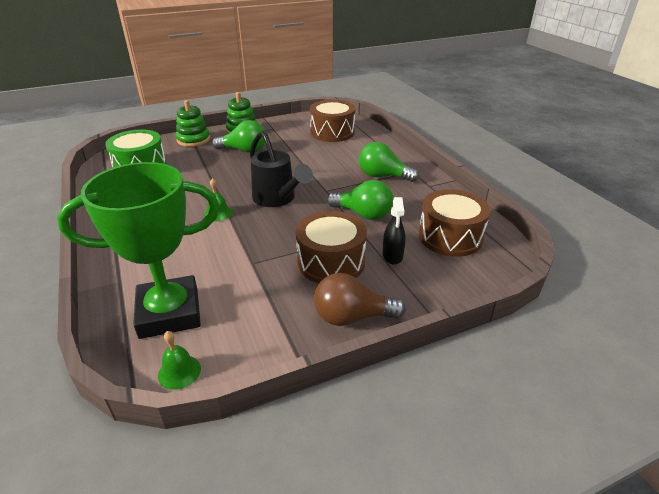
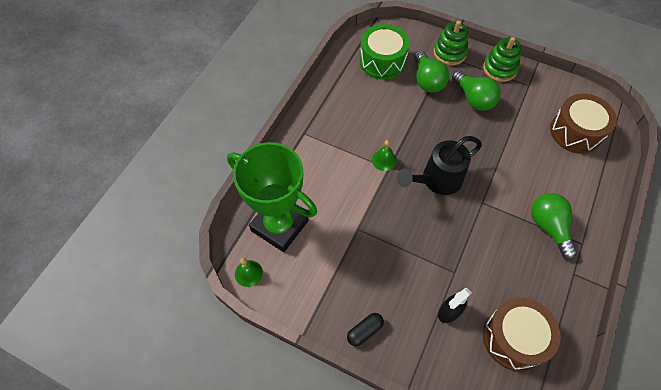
camera: 50 degrees right, 25 degrees up
(277, 199) = (437, 180): black watering can -> black watering can turned 45 degrees clockwise
(331, 262) = (403, 276): brown drum -> none
(352, 317) = (364, 331): brown light bulb -> black capsule
(363, 214) = (479, 253): green light bulb -> green light bulb (427, 81)

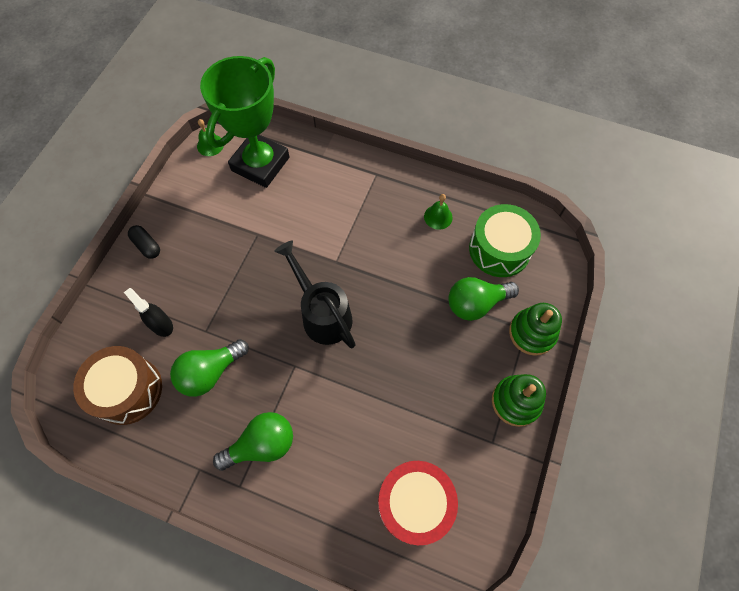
camera: 85 degrees right, 5 degrees up
(384, 160) = (346, 256): green bell -> green bell (438, 217)
(473, 99) = (454, 362): green light bulb -> green light bulb (210, 372)
(575, 132) = (414, 503): brown drum -> red drum

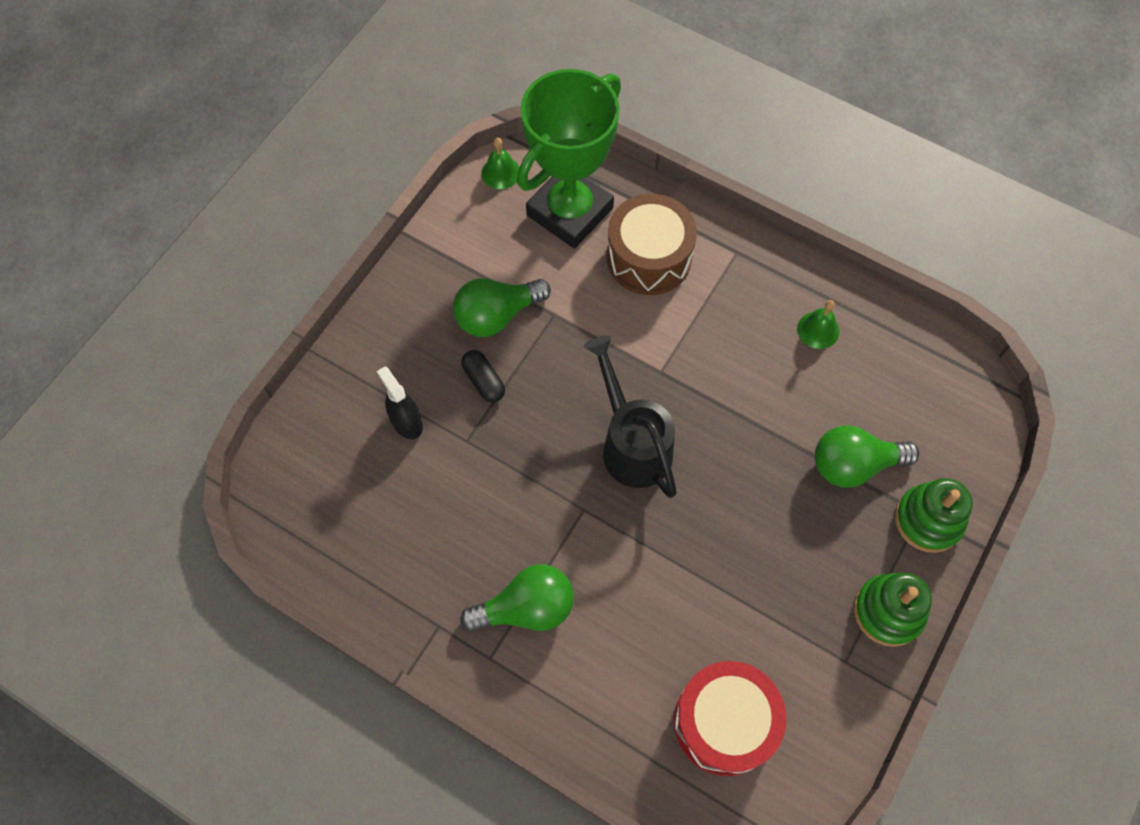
camera: 10 degrees right, 0 degrees up
(127, 390) = (353, 504): brown drum -> brown drum (649, 257)
(147, 246) = (397, 307): black capsule -> black capsule (484, 381)
(210, 372) = (467, 498): green light bulb -> green light bulb (497, 315)
(499, 249) = (901, 392): green drum -> none

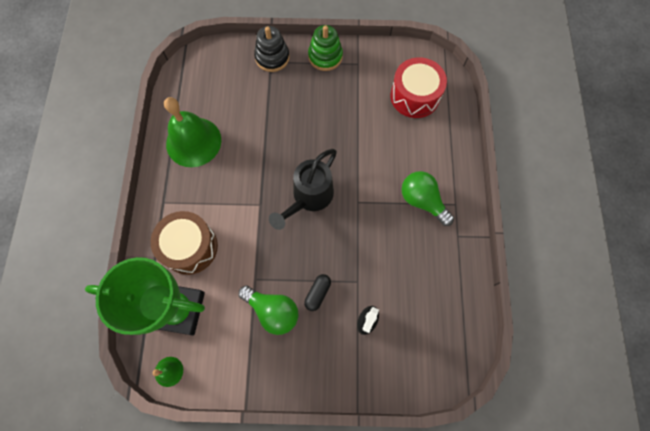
camera: 120 degrees left, 5 degrees up
(818, 330) = (193, 142): green bell -> green bell, size x2.26
(853, 465) = (262, 96): green light bulb -> none
(928, 520) = (272, 57): green stacking toy -> black stacking toy

